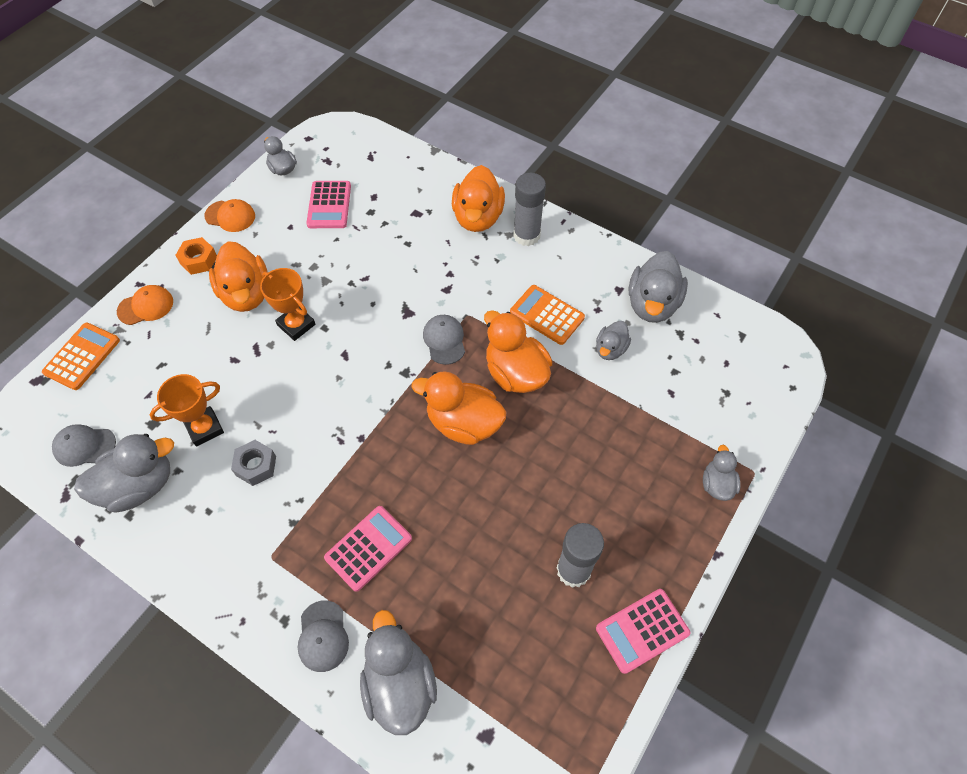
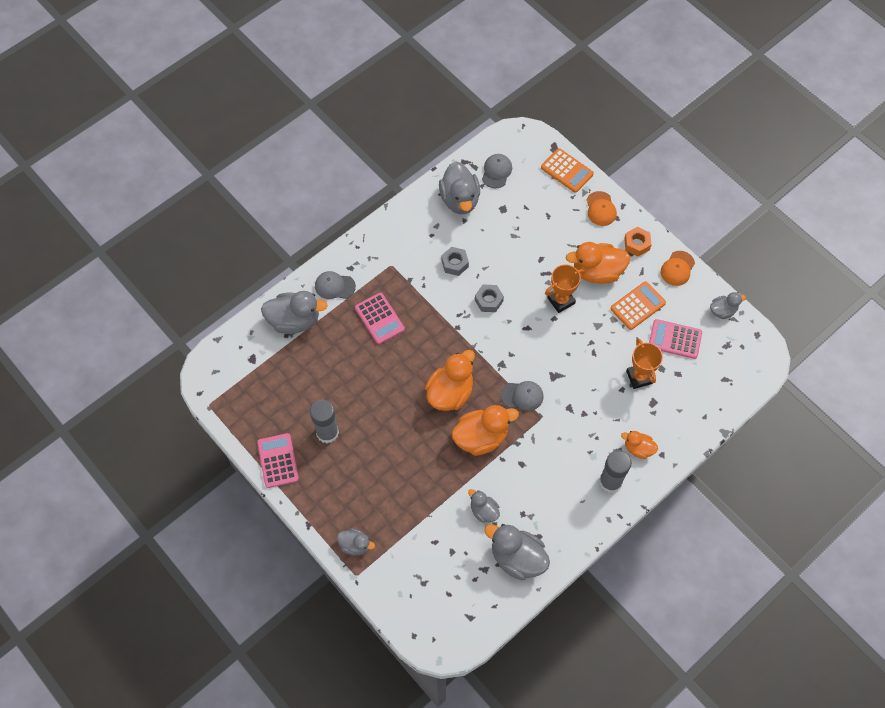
camera: 105 degrees right, 5 degrees up
(205, 428) = (491, 237): orange trophy -> orange trophy (639, 377)
(311, 408) = (488, 300): none -> grey nut
(478, 217) = (638, 448): orange duck -> orange duck, size x0.56
(547, 315) = (527, 474): orange calculator -> orange calculator (637, 306)

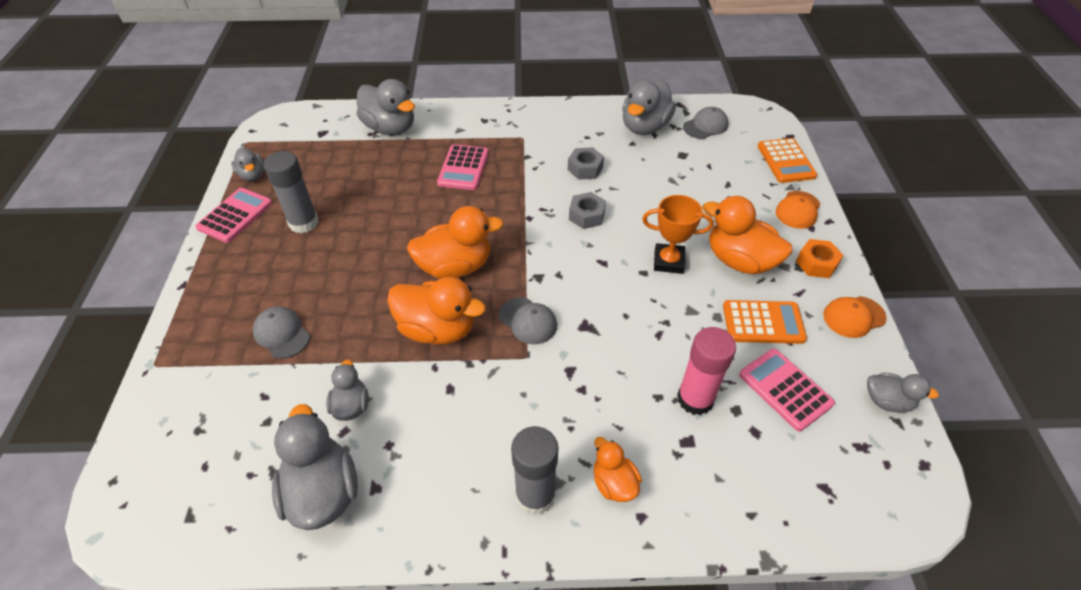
camera: 40 degrees right, 15 degrees down
(334, 286) = (454, 124): grey cap -> grey cap (282, 334)
(355, 545) = (192, 336): grey duck -> grey duck (252, 175)
(639, 377) = (695, 399): orange trophy -> pink glue stick

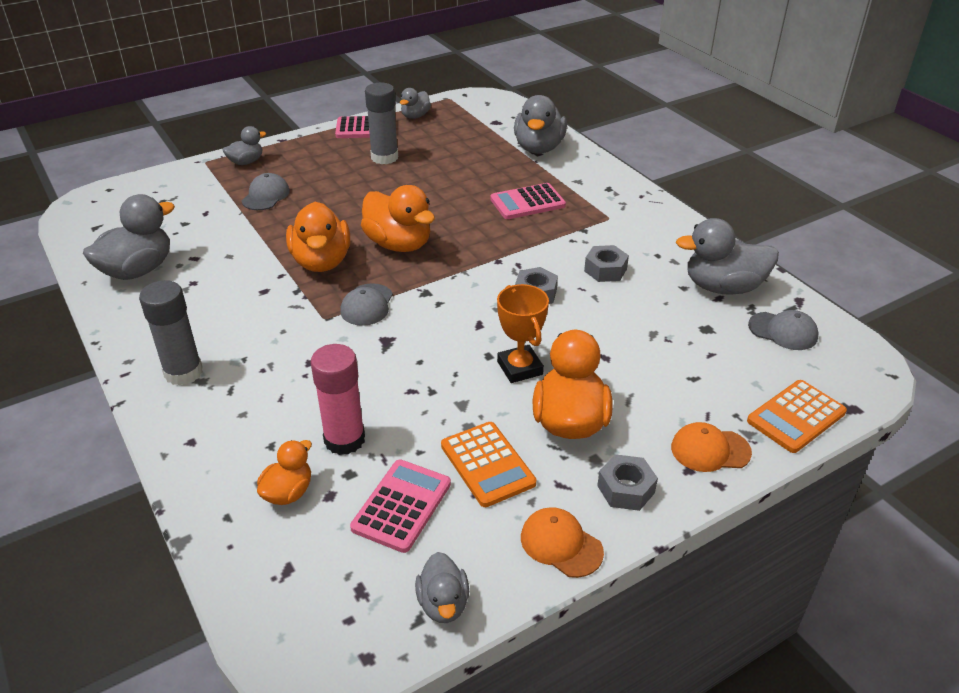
camera: 60 degrees right, 10 degrees down
(351, 406) = (219, 252): grey duck -> grey duck (246, 162)
(614, 483) = (218, 414): orange duck -> orange duck (288, 492)
(816, 263) = (626, 489): orange nut -> grey nut

